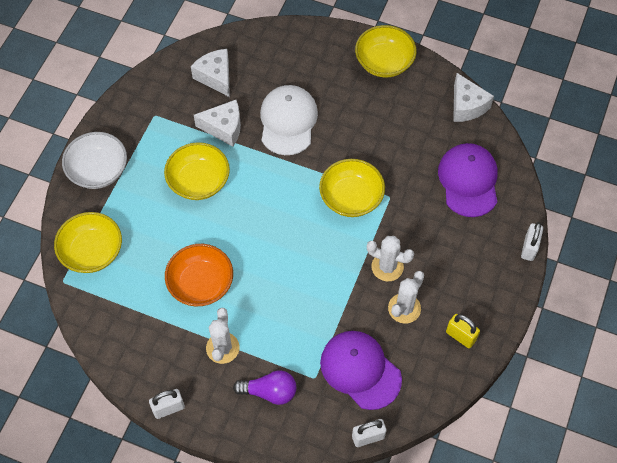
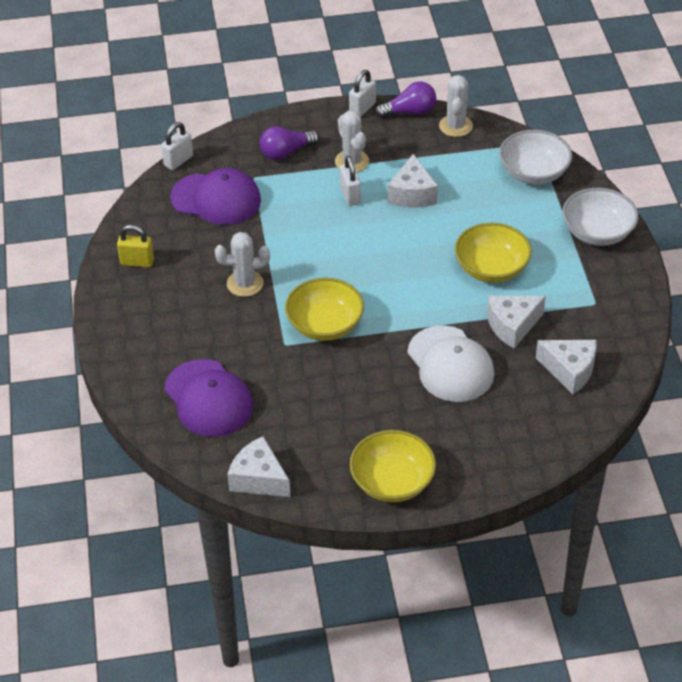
camera: 150 degrees right, 15 degrees down
(92, 252) = (533, 172): yellow bowl -> white bowl
(133, 379) = (409, 112): none -> purple light bulb
(201, 284) = (412, 194): orange bowl -> white cheese
(404, 308) = (205, 259): white cactus -> white cactus (455, 126)
(529, 248) = (106, 365): white padlock -> white padlock (350, 195)

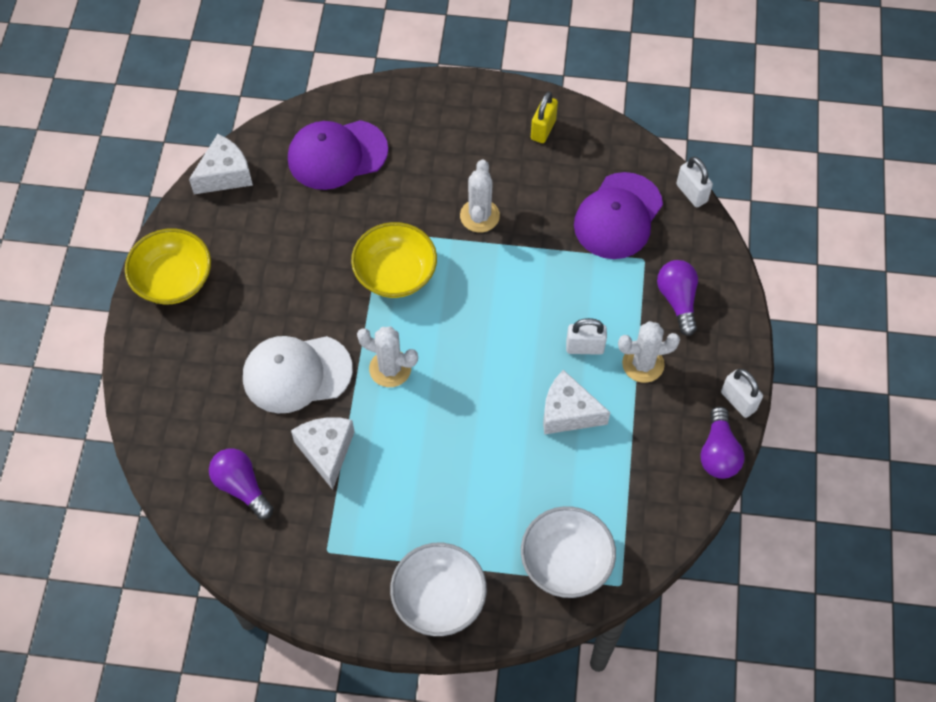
camera: 105 degrees right, 15 degrees up
(455, 126) = (678, 498): white cactus -> white cactus (390, 368)
(491, 268) = (420, 459): yellow bowl -> none
(569, 370) = (242, 487): white cheese -> purple light bulb

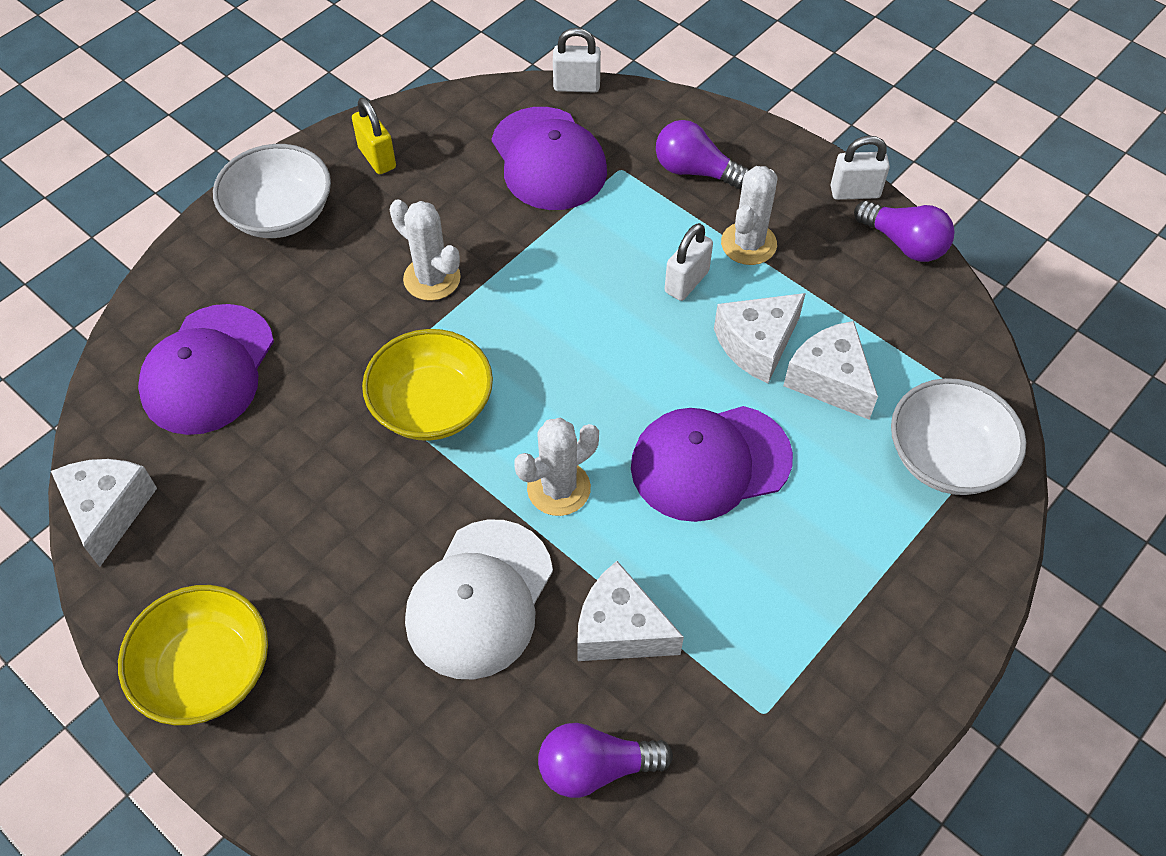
camera: 55 degrees left, 5 degrees down
(439, 598) = (913, 619): white bowl -> white bowl (280, 214)
(464, 435) = (710, 462): none -> purple cap
(573, 467) = (830, 380): none -> white cheese

